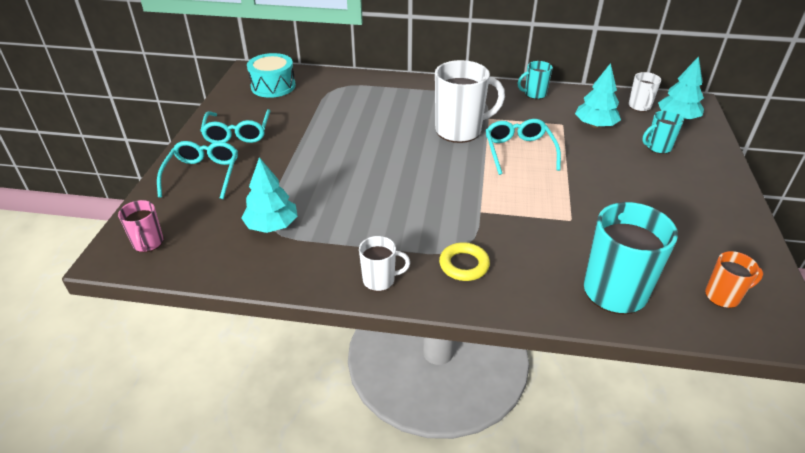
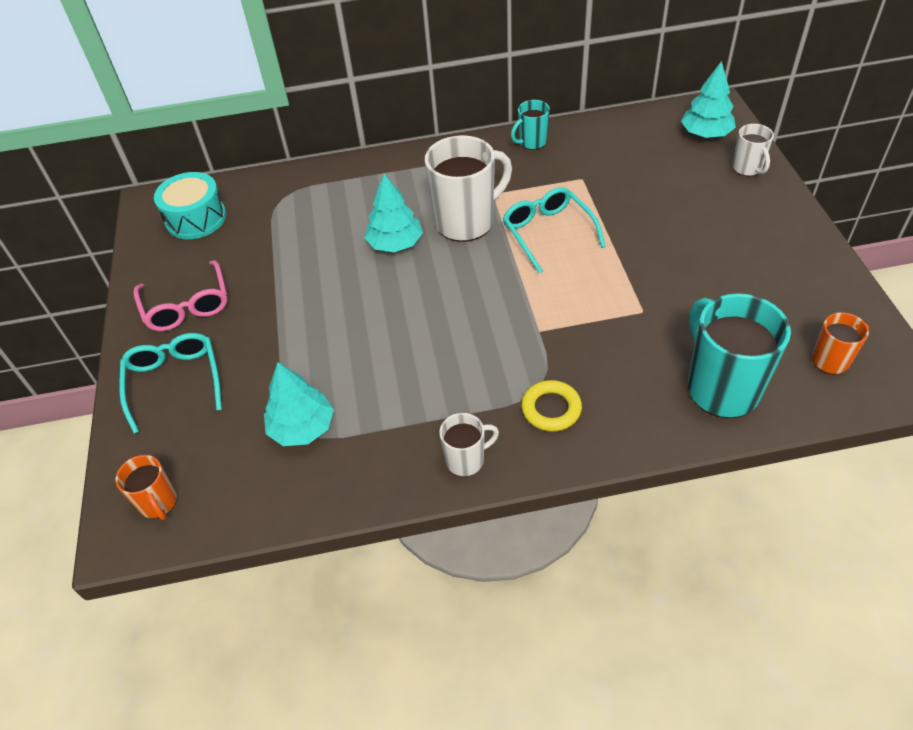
camera: 15 degrees left, 10 degrees up
(148, 243) = (158, 503): pink mug -> orange mug
(237, 133) = (187, 306): turquoise glasses -> pink glasses
(595, 125) = (619, 170): turquoise tree -> turquoise tree (395, 244)
(639, 107) = (659, 128): white mug -> white mug (747, 168)
(657, 147) = (699, 183): turquoise mug -> none

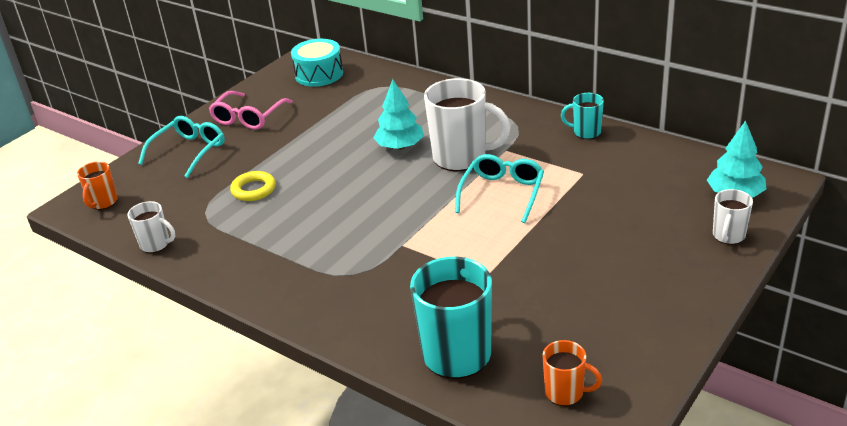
camera: 45 degrees right, 15 degrees down
(302, 427) = (208, 211): turquoise tree -> none
(466, 460) = (254, 283): white mug -> white mug (156, 244)
(551, 409) = (339, 290): yellow ring -> yellow ring (253, 190)

